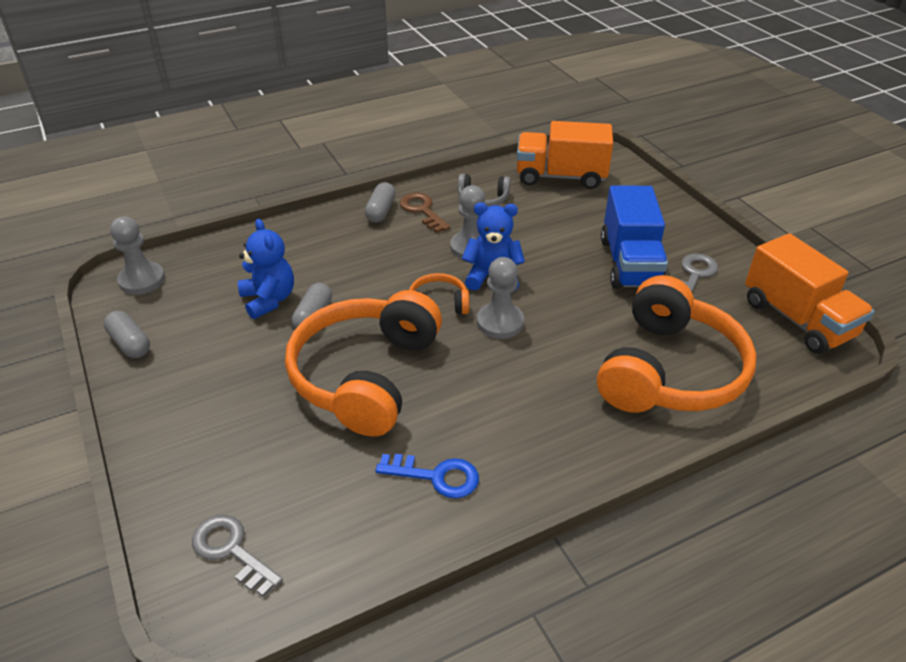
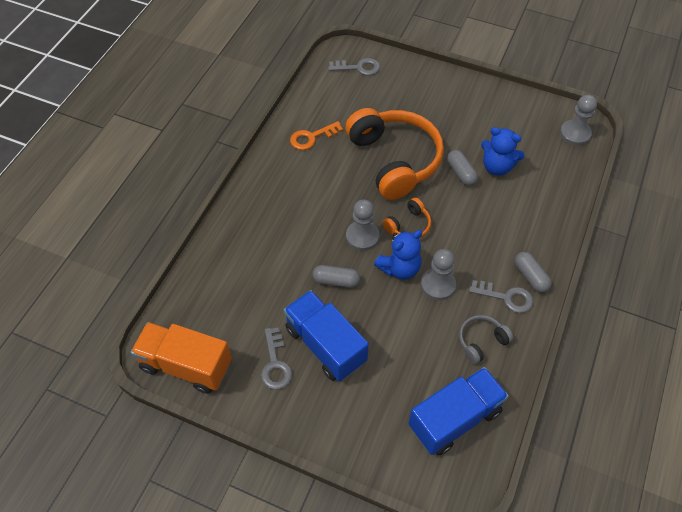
camera: 140 degrees right, 15 degrees up
(130, 343) = (520, 103): grey capsule -> grey capsule (336, 281)
(422, 210) = (506, 297): brown key -> grey key
(436, 476) = (312, 137): blue key -> orange key
(560, 176) = (454, 418): orange truck -> blue truck
(669, 371) = (244, 266): orange headphones -> none

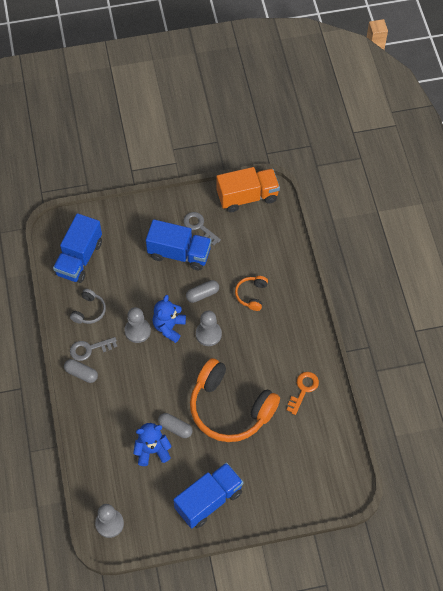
camera: 145 degrees right, 5 degrees up
(358, 68) = (322, 481): grey key -> none
(408, 225) = (184, 361): orange headphones -> orange headphones (251, 295)
(469, 104) = (209, 500): none -> blue truck

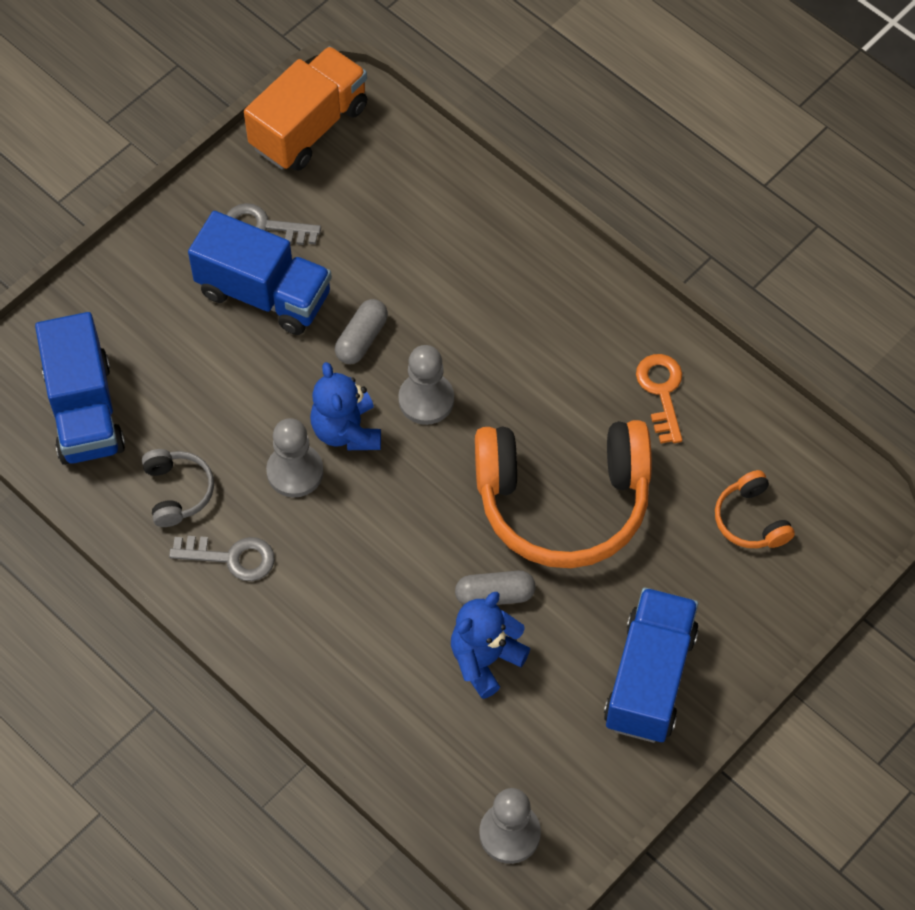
camera: 35 degrees left, 0 degrees up
(81, 373) = (251, 609): grey capsule -> none
(89, 349) = (231, 557): grey key -> grey key turned 120 degrees counterclockwise
(179, 253) = (264, 293): blue truck -> blue truck turned 45 degrees clockwise
(251, 295) = (448, 288): orange headphones -> orange headphones (751, 520)

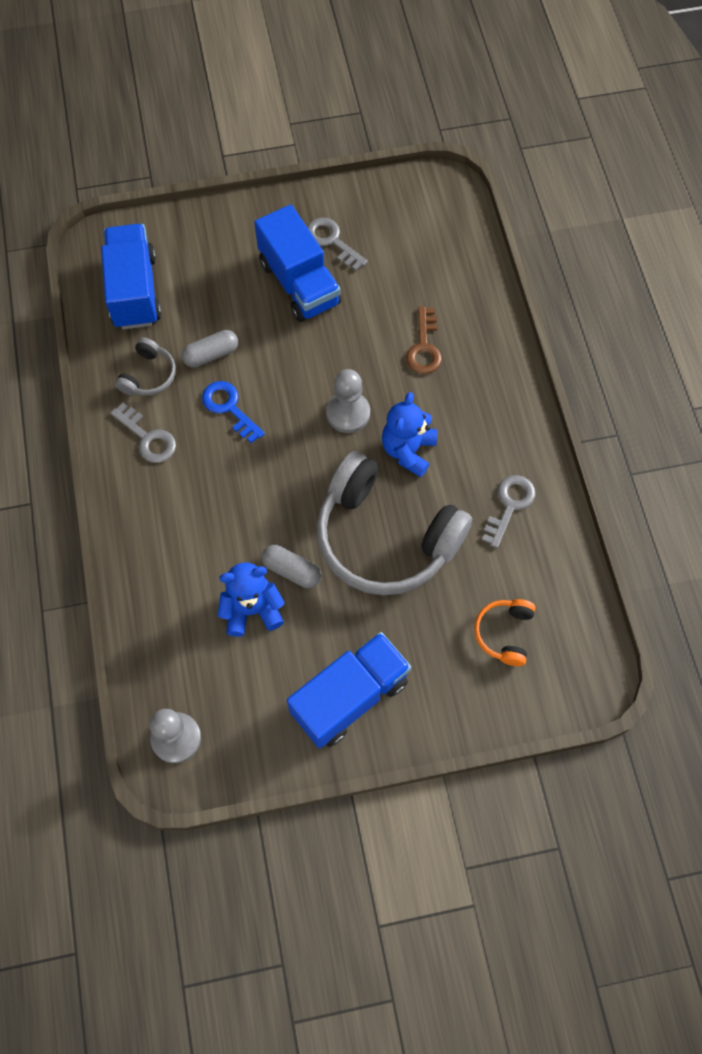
camera: 35 degrees right, 5 degrees up
(85, 410) = (134, 291): blue truck -> blue truck turned 150 degrees clockwise
(295, 472) = (229, 408): grey pawn -> blue key
(309, 127) = (410, 195): orange truck -> none
(346, 430) = (282, 402): blue teddy bear -> blue teddy bear (408, 450)
(361, 339) = (337, 348): grey capsule -> grey capsule (211, 354)
(451, 283) = (424, 347): none -> brown key
(563, 501) = (385, 537): orange headphones -> grey headphones
(661, 392) = (509, 505): orange key -> grey key

